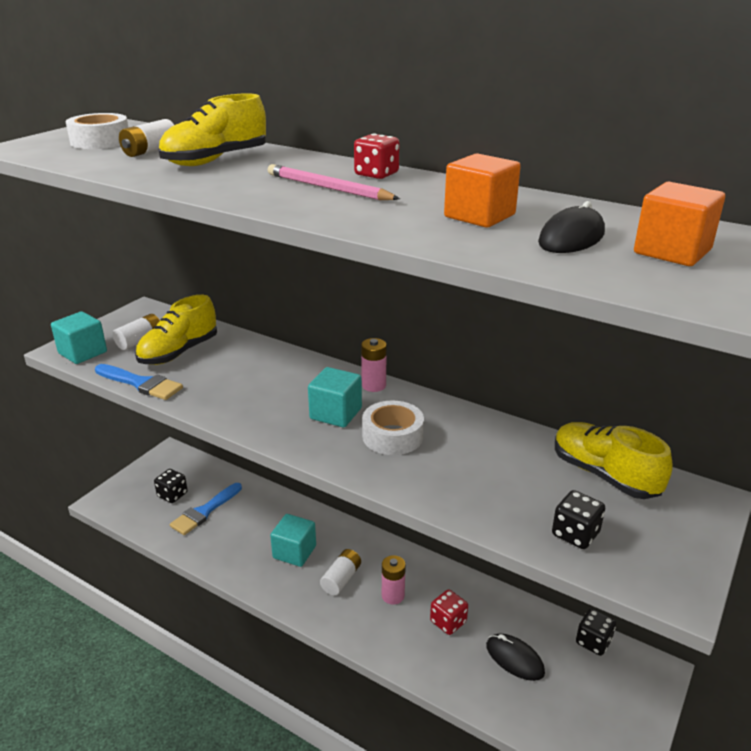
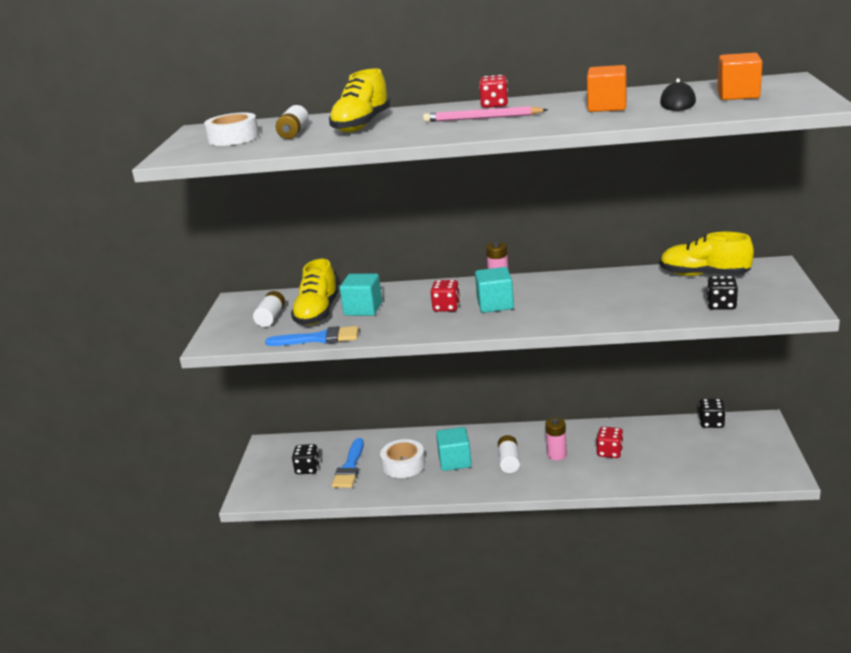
camera: 25 degrees left, 5 degrees down
(83, 353) = (233, 339): turquoise cube -> turquoise cube (363, 309)
(288, 396) = (446, 307): none -> red dice
(392, 436) = (551, 302): white tape -> white tape (403, 465)
(514, 659) = (672, 452): black mouse -> none

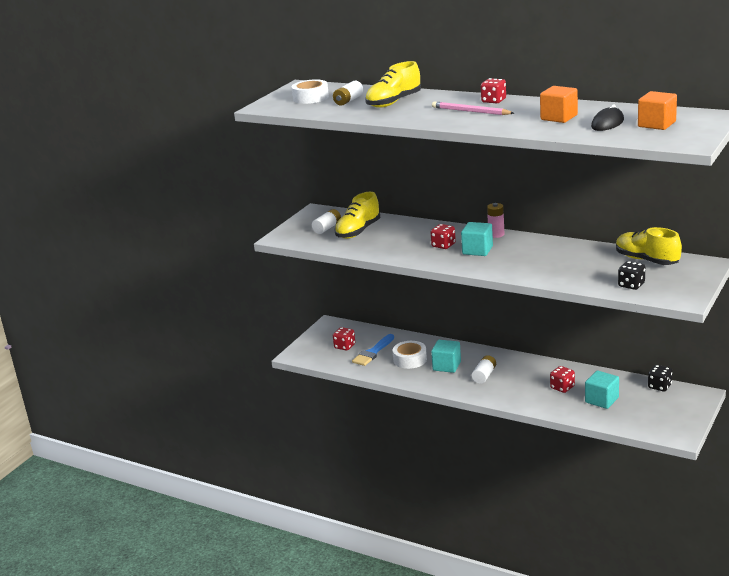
camera: 25 degrees right, 0 degrees up
(307, 468) = (345, 346): black dice -> red dice
(319, 338) = (344, 249): blue brush -> none
(363, 309) = (389, 234): turquoise cube -> turquoise cube (602, 400)
(556, 455) = (522, 379): pink battery -> none

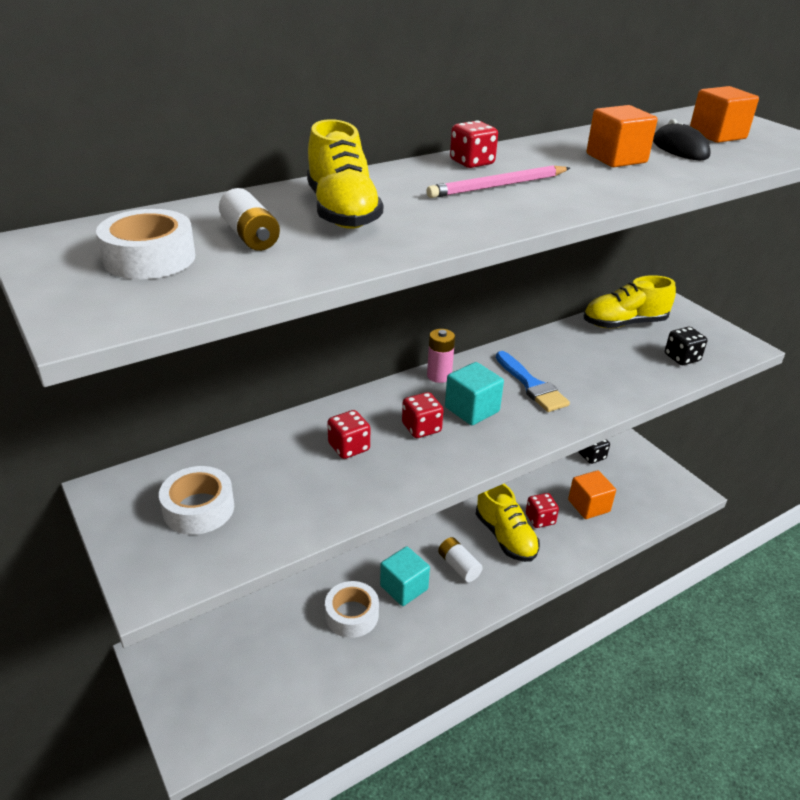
camera: 65 degrees left, 10 degrees up
(327, 228) = (198, 508): white battery -> white tape
(345, 346) = (238, 668): red dice -> red dice (349, 447)
(358, 231) = (262, 481): yellow shoe -> yellow shoe (505, 537)
(373, 352) = (291, 644): blue brush -> blue brush (531, 385)
(602, 400) = (588, 506): turquoise cube -> orange cube

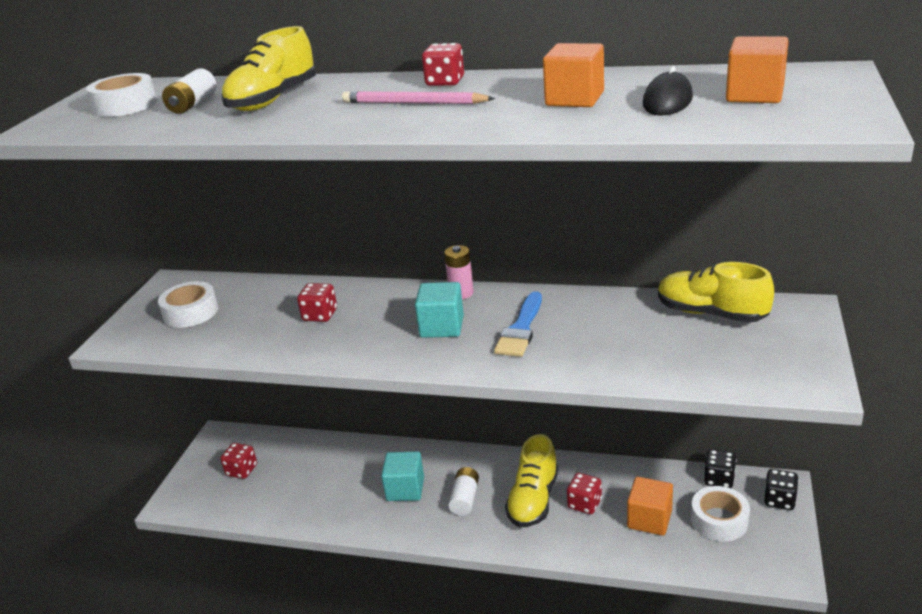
camera: 50 degrees right, 5 degrees down
(352, 615) = (348, 485): white tape -> white tape (719, 520)
(421, 428) = (385, 323): red dice -> red dice (242, 470)
(682, 358) = (714, 366): black dice -> black dice (779, 500)

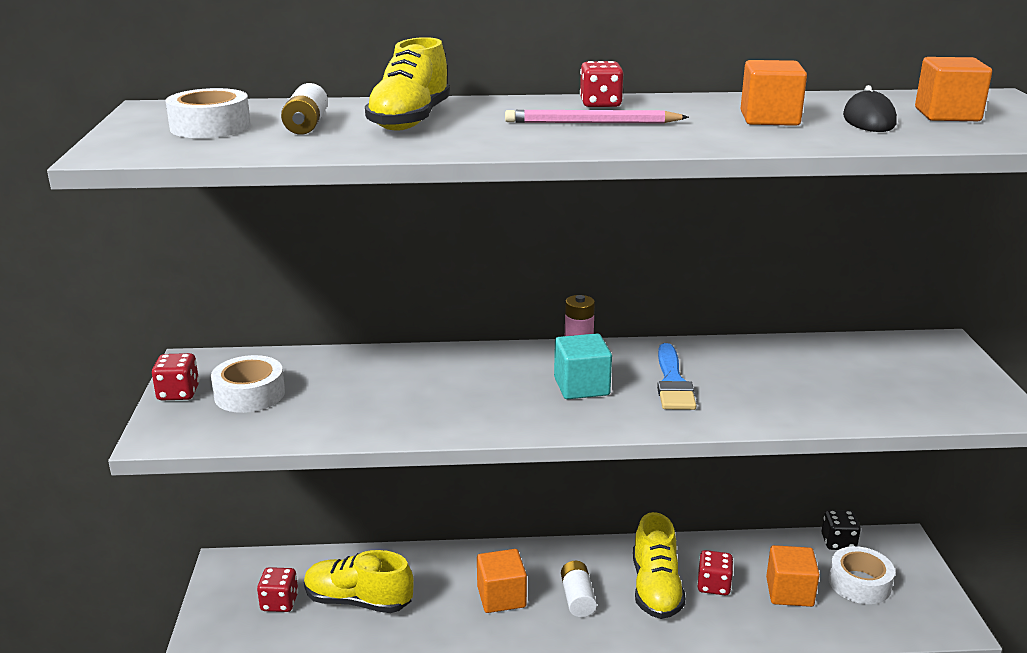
camera: 20 degrees left, 5 degrees down
(320, 315) = (424, 385): red dice -> red dice (178, 393)
(405, 489) = (501, 597): turquoise cube -> orange cube
(711, 313) = (858, 353): yellow shoe -> yellow shoe (358, 601)
(779, 500) = (907, 555): black dice -> none

